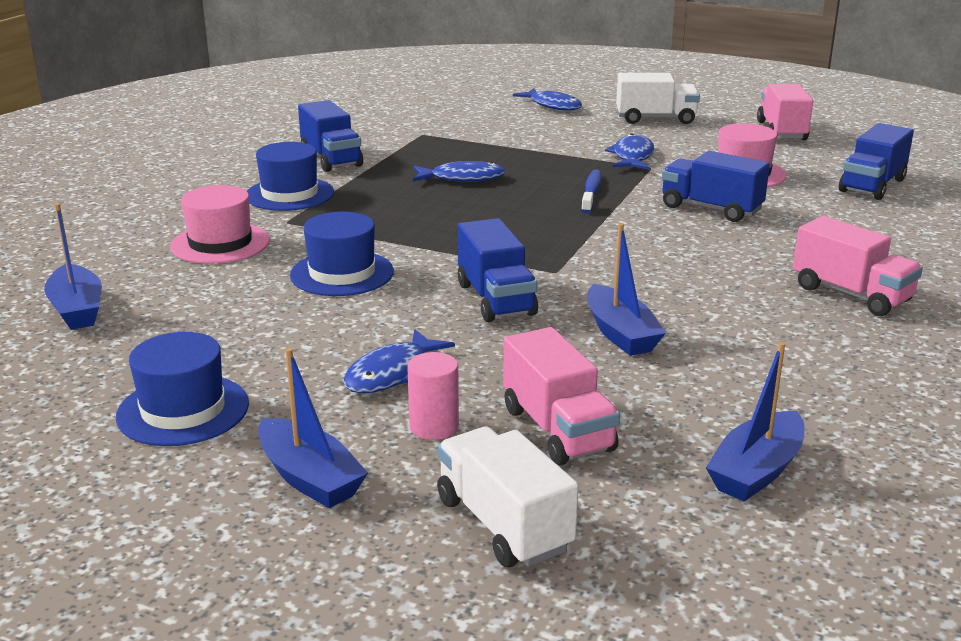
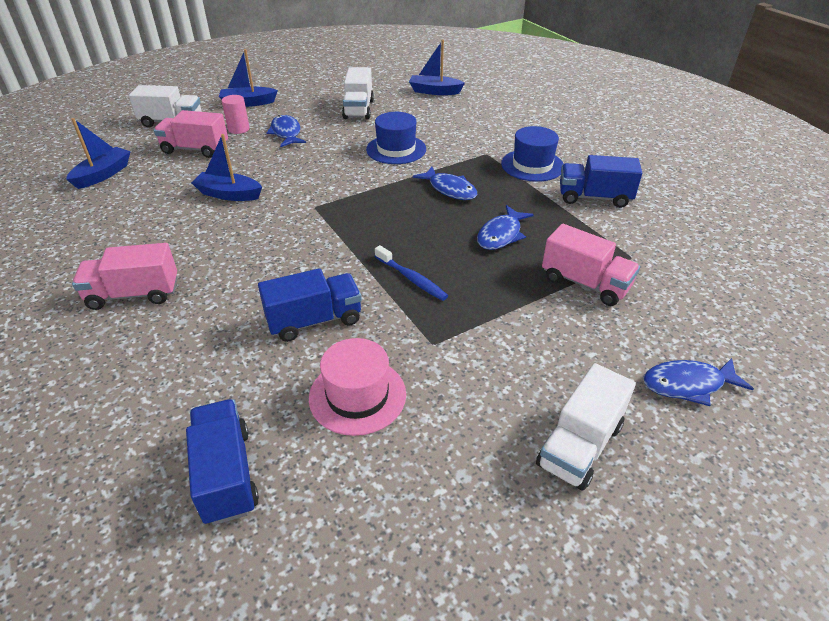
camera: 125 degrees right, 15 degrees up
(183, 410) = (322, 94): blue hat -> none
(220, 243) = (474, 131): pink hat -> none
(224, 348) = (358, 109): none -> white truck
(495, 299) = (311, 177): blue truck -> none
(632, 156) = (470, 348): blue fish -> blue fish (450, 189)
(756, 471) = (103, 175): blue boat -> blue boat turned 45 degrees clockwise
(781, 131) = (443, 546): pink truck -> pink truck (585, 283)

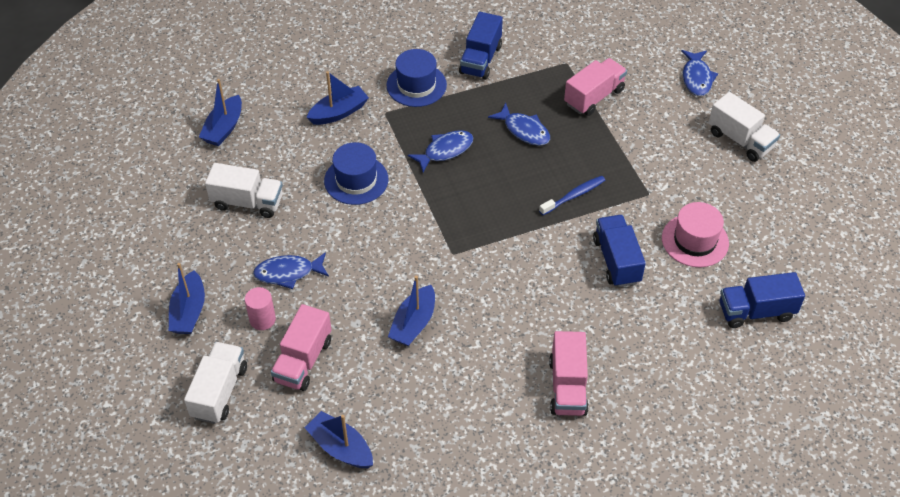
camera: 80 degrees left, 10 degrees up
(475, 133) = (339, 112): none -> blue boat

